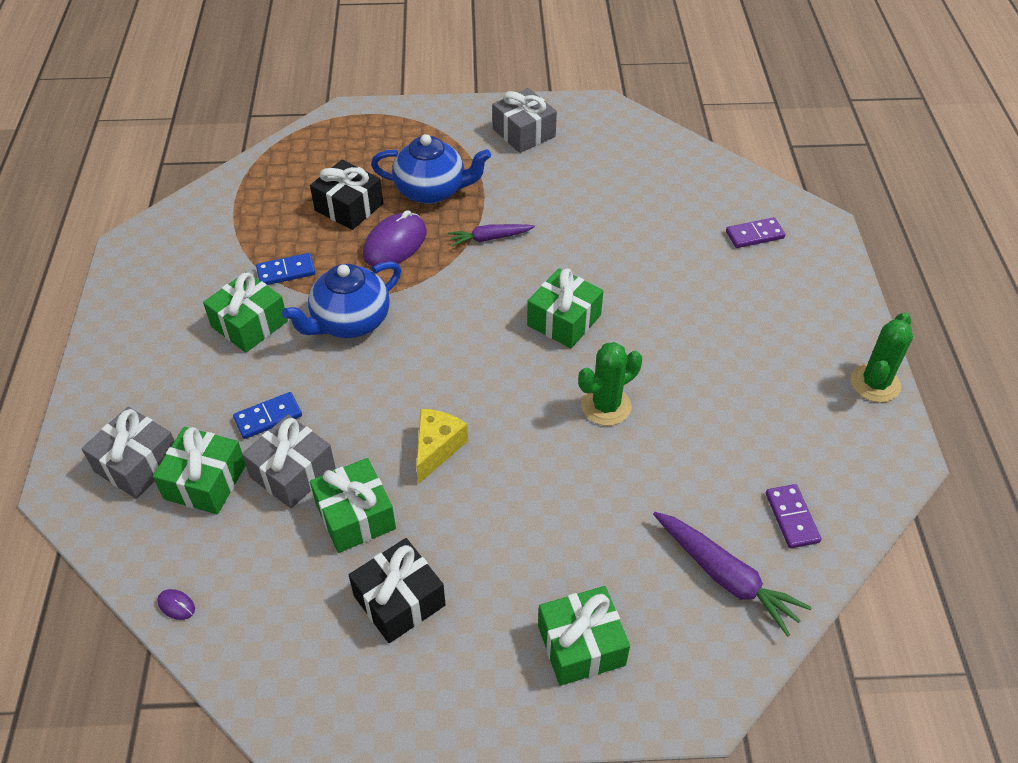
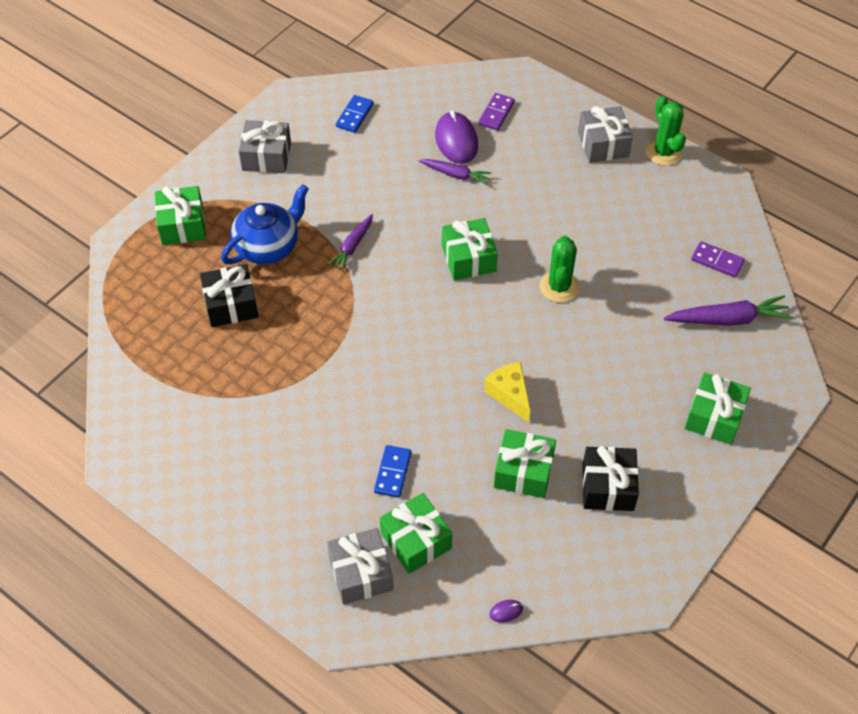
camera: 50 degrees left, 5 degrees up
(249, 324) = (291, 434): green gift -> green gift (182, 225)
(286, 272) = (259, 382): blue domino -> blue domino (355, 115)
(293, 472) = (455, 485): grey gift -> grey gift (603, 144)
(350, 322) = (350, 374): blue teapot -> none
(395, 244) = (300, 302): purple mouse -> purple mouse (456, 140)
(649, 252) = (455, 174): none -> purple carrot

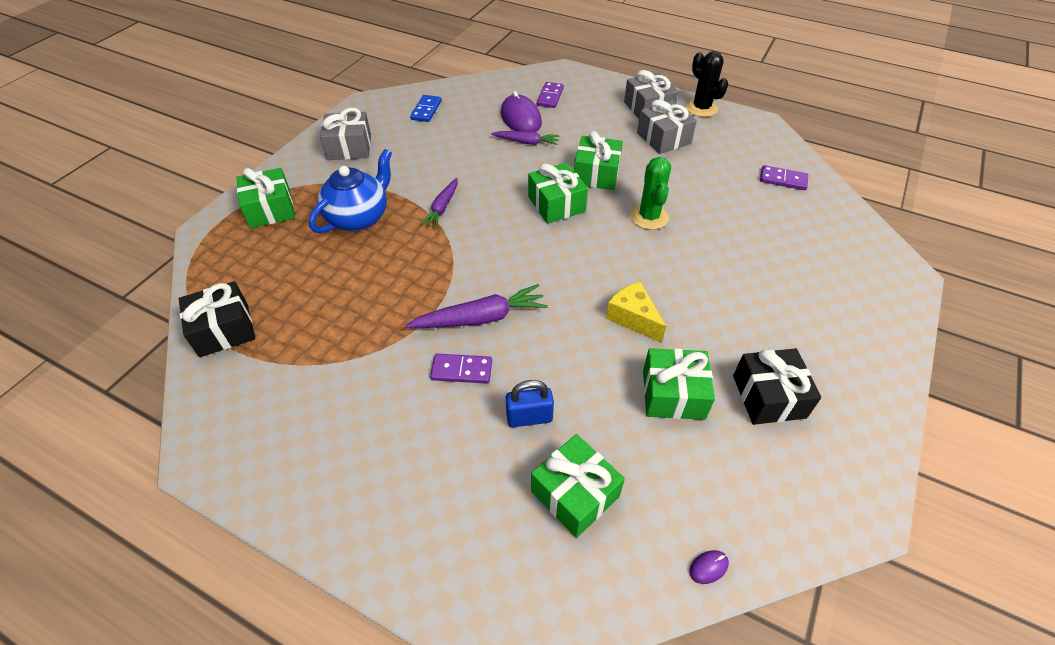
camera: 10 degrees left, 5 degrees down
(231, 305) = (325, 272): black gift -> black gift (224, 330)
(342, 421) = (462, 370): none -> purple domino
(361, 573) = (517, 548): grey gift -> grey gift (663, 138)
(393, 472) = (529, 417): blue domino -> blue padlock
(663, 152) = (701, 108): green cactus -> black cactus
(714, 417) = (844, 310): green gift -> green gift (596, 174)
(728, 319) = (815, 224): purple carrot -> purple carrot (481, 318)

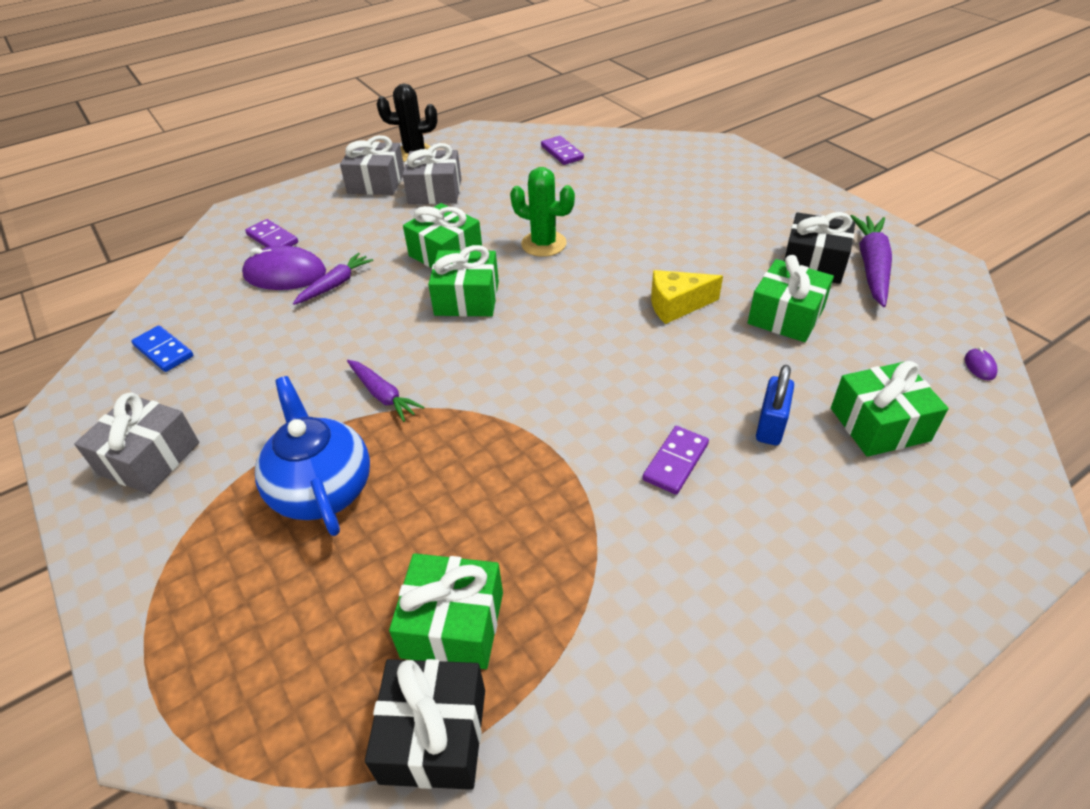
camera: 60 degrees left, 5 degrees down
(270, 209) = (195, 601): green gift -> green gift (453, 624)
(481, 318) = (604, 419): purple carrot -> purple carrot (871, 266)
(783, 180) = (562, 152): purple domino -> purple domino turned 75 degrees counterclockwise

